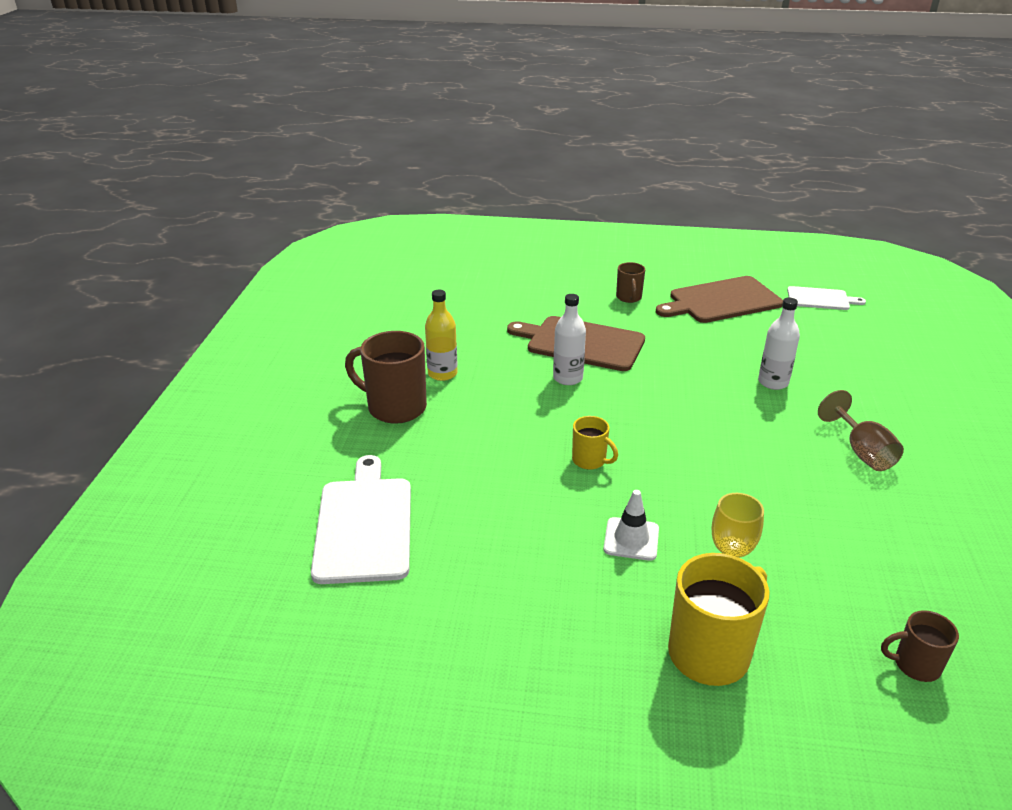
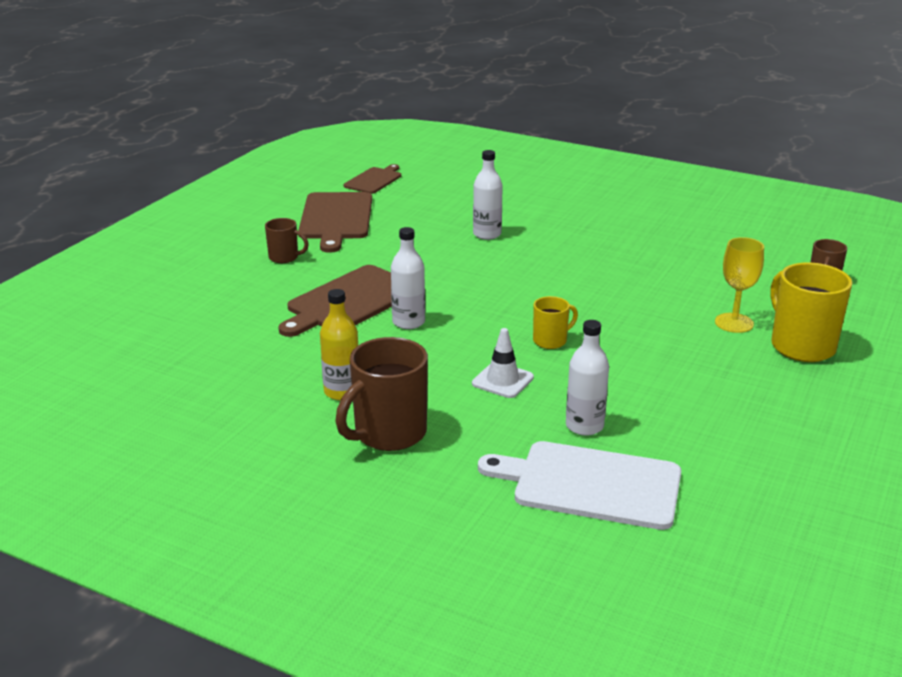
camera: 70 degrees left, 5 degrees down
(453, 506) = (584, 426): none -> white bottle
(631, 539) = (666, 347): white traffic cone -> white traffic cone (502, 380)
(820, 299) = (374, 180): white cutting board -> brown cutting board
(862, 452) = (601, 230): brown goblet -> none

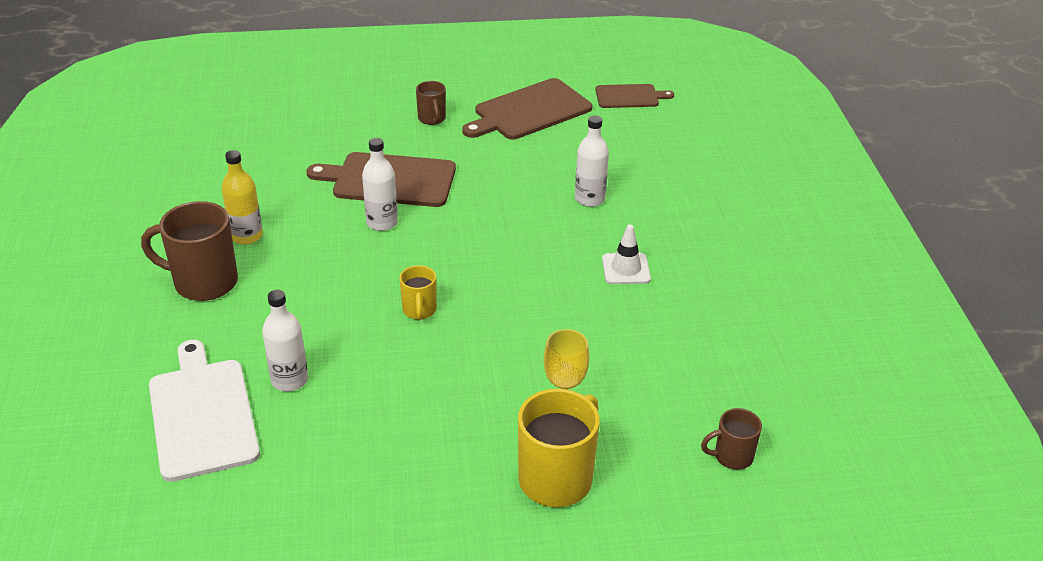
camera: 55 degrees right, 10 degrees up
(502, 380) = (328, 308): white traffic cone -> white traffic cone (626, 269)
(551, 341) = (419, 310): yellow mug -> yellow mug turned 60 degrees clockwise

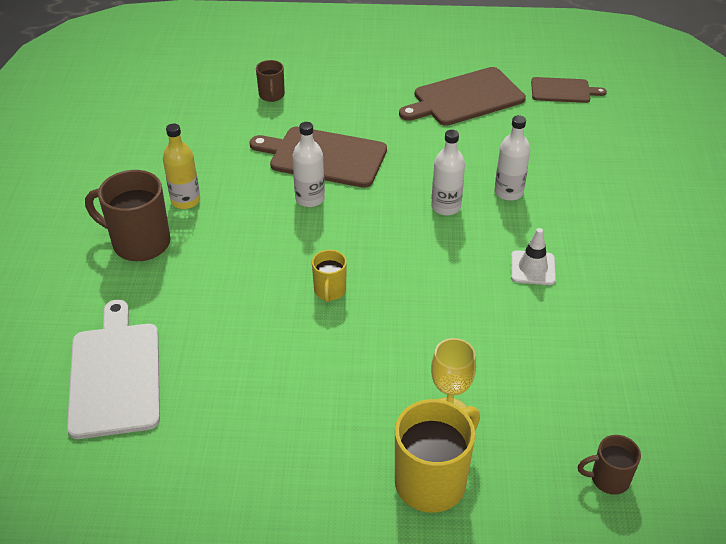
camera: 10 degrees right, 5 degrees up
(289, 380) = (199, 349): white bottle -> white bottle (446, 207)
(432, 119) = (373, 99): brown mug -> brown mug (272, 95)

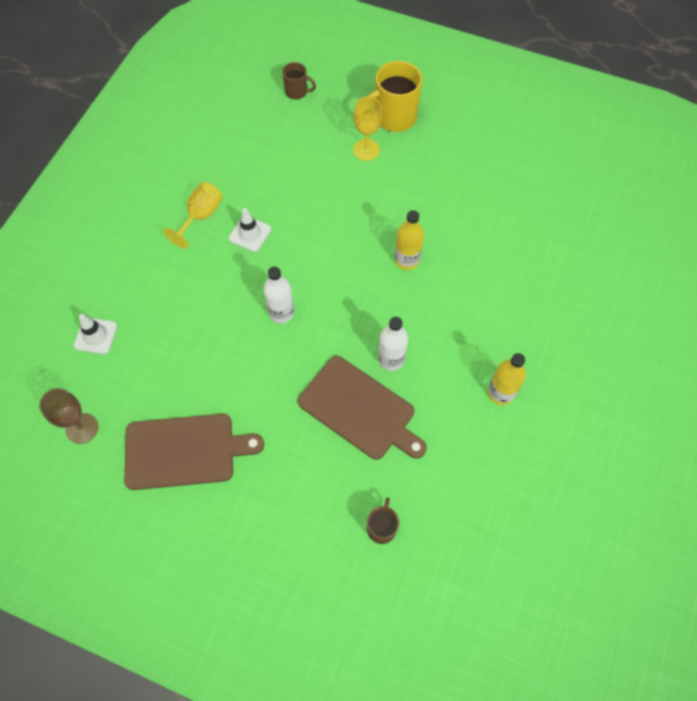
camera: 160 degrees left, 20 degrees up
(115, 375) = (573, 238): white cutting board -> none
(139, 243) = (546, 354): brown mug -> none
(330, 291) = (407, 260): yellow mug -> yellow bottle
(508, 192) = (221, 311): white bottle -> none
(563, 90) = (82, 428): brown cutting board -> brown goblet
(603, 270) = (201, 216): none -> yellow goblet
(613, 146) = (96, 336): none -> white traffic cone

